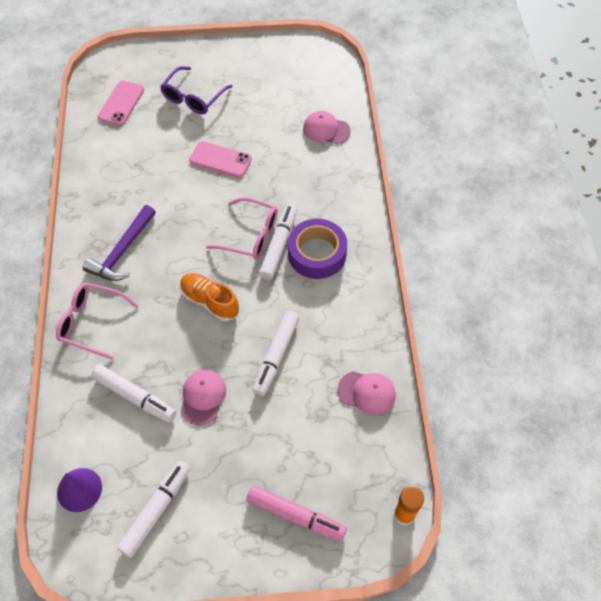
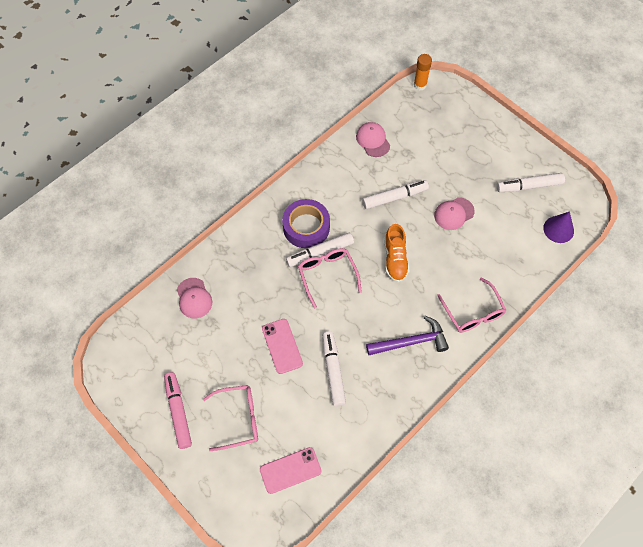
camera: 130 degrees left, 5 degrees up
(134, 396) = (488, 248): white marker -> white marker (333, 371)
(193, 97) = (238, 419): purple glasses -> pink glasses
(295, 515) = (467, 127): pink marker -> pink marker (178, 412)

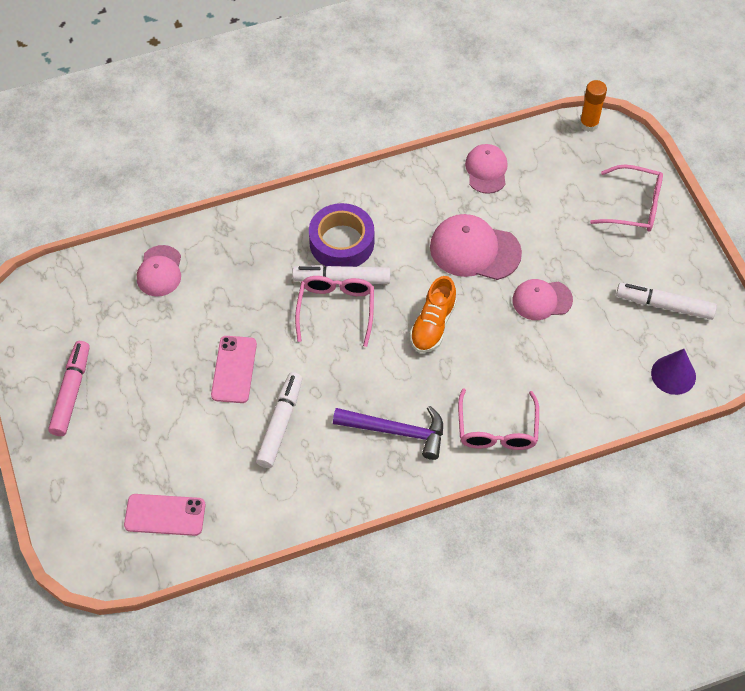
camera: 25 degrees right, 5 degrees down
(238, 419) = (136, 430): pink glasses -> pink glasses (634, 206)
(394, 197) = (474, 250): white marker -> pink cap

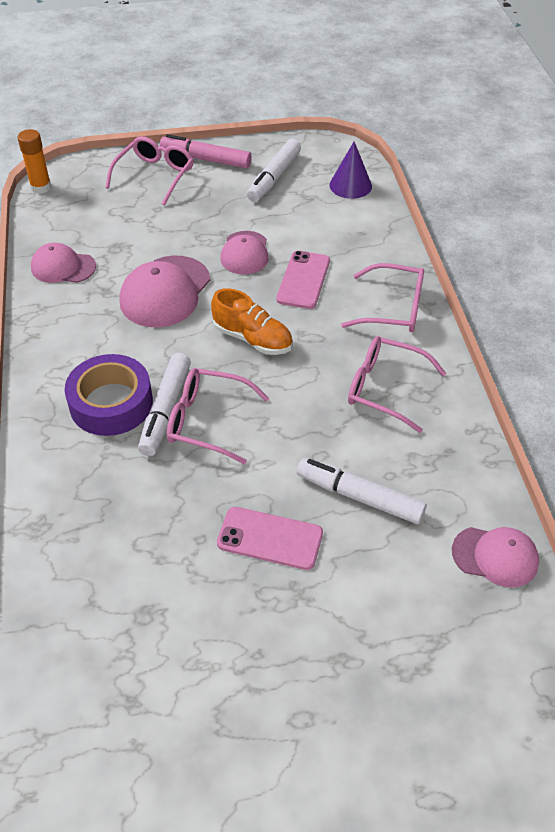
camera: 80 degrees left, 10 degrees down
(71, 392) = (265, 763): pink marker -> pink marker (206, 159)
(160, 271) = (82, 615): pink cap -> pink cap (495, 556)
(165, 515) = (483, 645): pink phone -> pink phone (303, 280)
(396, 431) = (385, 388): purple hammer -> pink glasses

